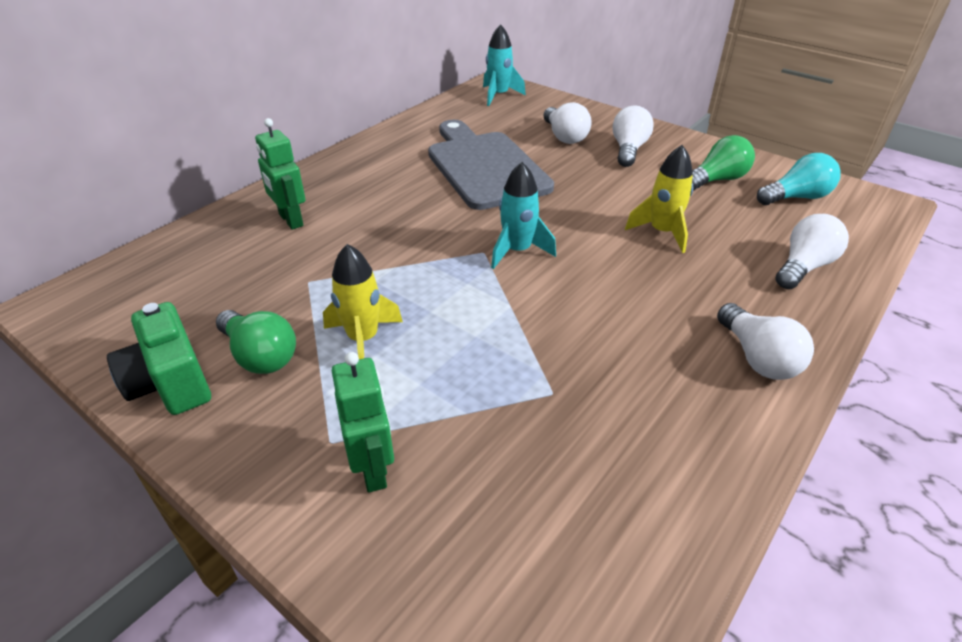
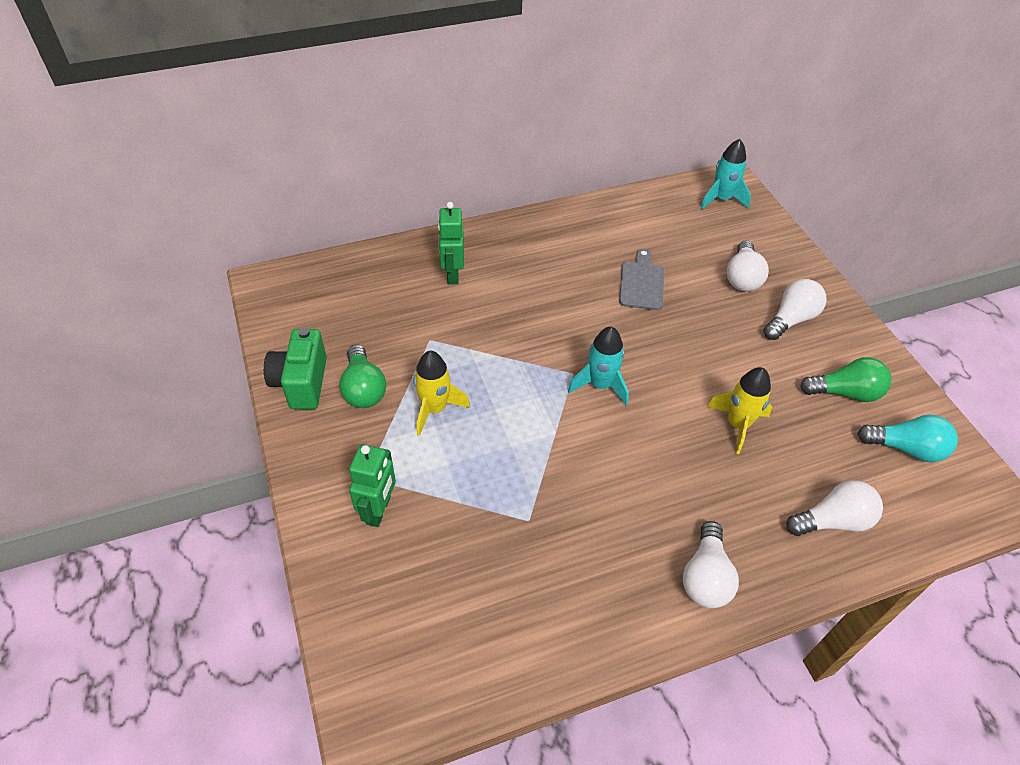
camera: 30 degrees right, 10 degrees up
(485, 167) = (642, 283): grey cutting board -> grey cutting board, size x0.50

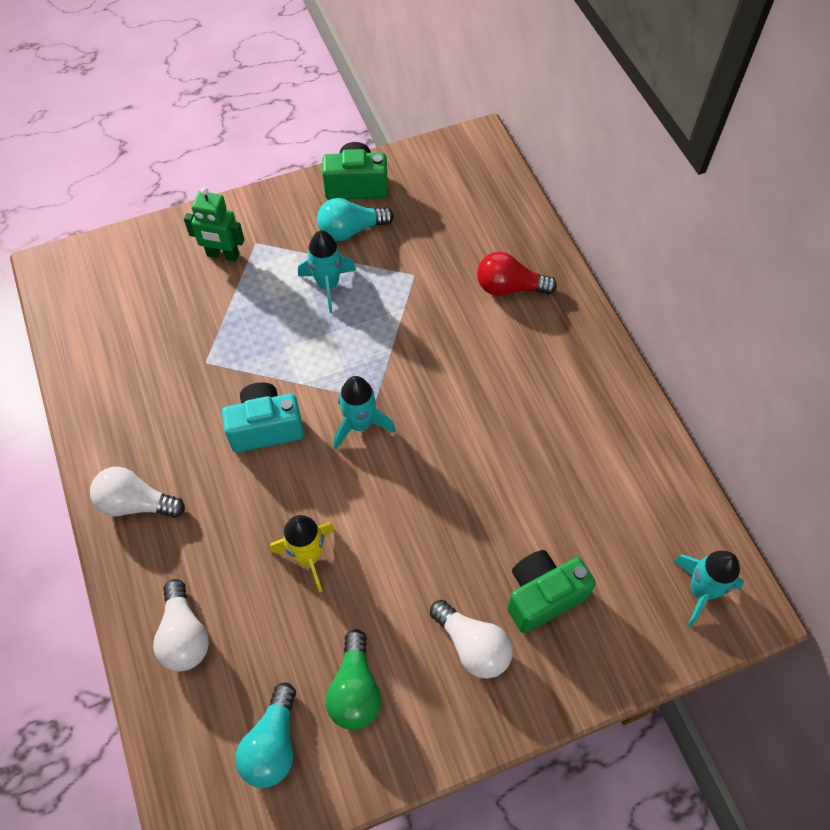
camera: 90 degrees right, 10 degrees up
(363, 389) = (351, 230): green light bulb -> turquoise light bulb
(434, 409) = (328, 285): yellow rocket -> turquoise rocket
(452, 274) = (509, 287): green robot -> red light bulb
(608, 461) = (265, 428): none -> turquoise camera
(642, 283) = (517, 475): grey cutting board -> none
(742, 277) = (542, 596): white light bulb -> green camera

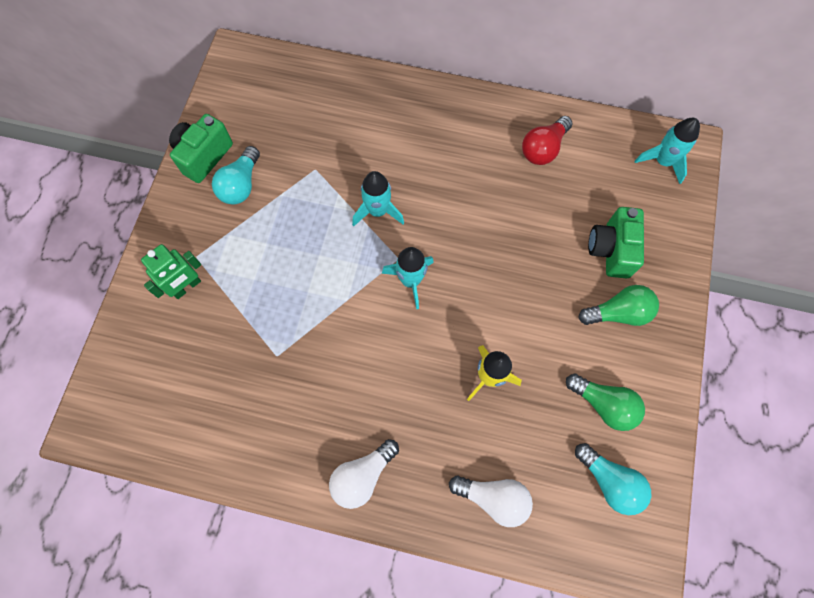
camera: 55 degrees left, 10 degrees up
(265, 428) = (366, 345): turquoise camera -> none
(328, 285) = (277, 230): turquoise rocket -> turquoise rocket (378, 211)
(472, 646) = (618, 313): white light bulb -> green light bulb
(509, 287) = (374, 118): red light bulb -> red light bulb (543, 149)

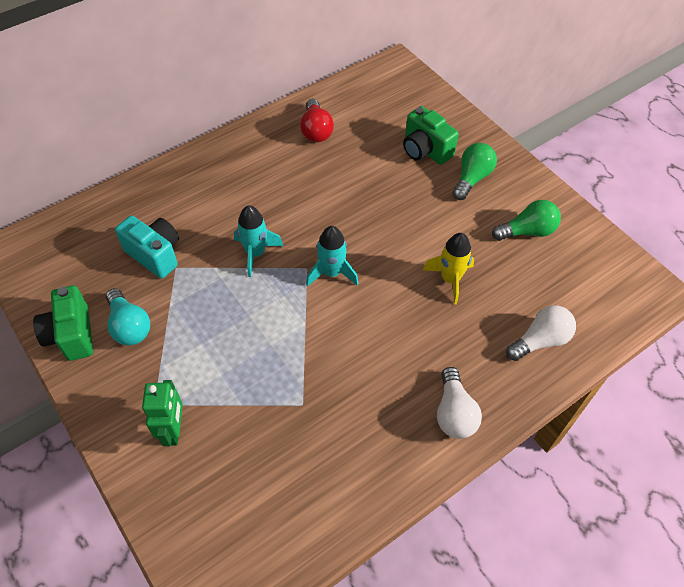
camera: 50 degrees left, 15 degrees down
(313, 146) = (155, 255): none -> turquoise camera
(609, 481) = (582, 266): turquoise light bulb -> none
(662, 162) = (392, 83): turquoise rocket -> none

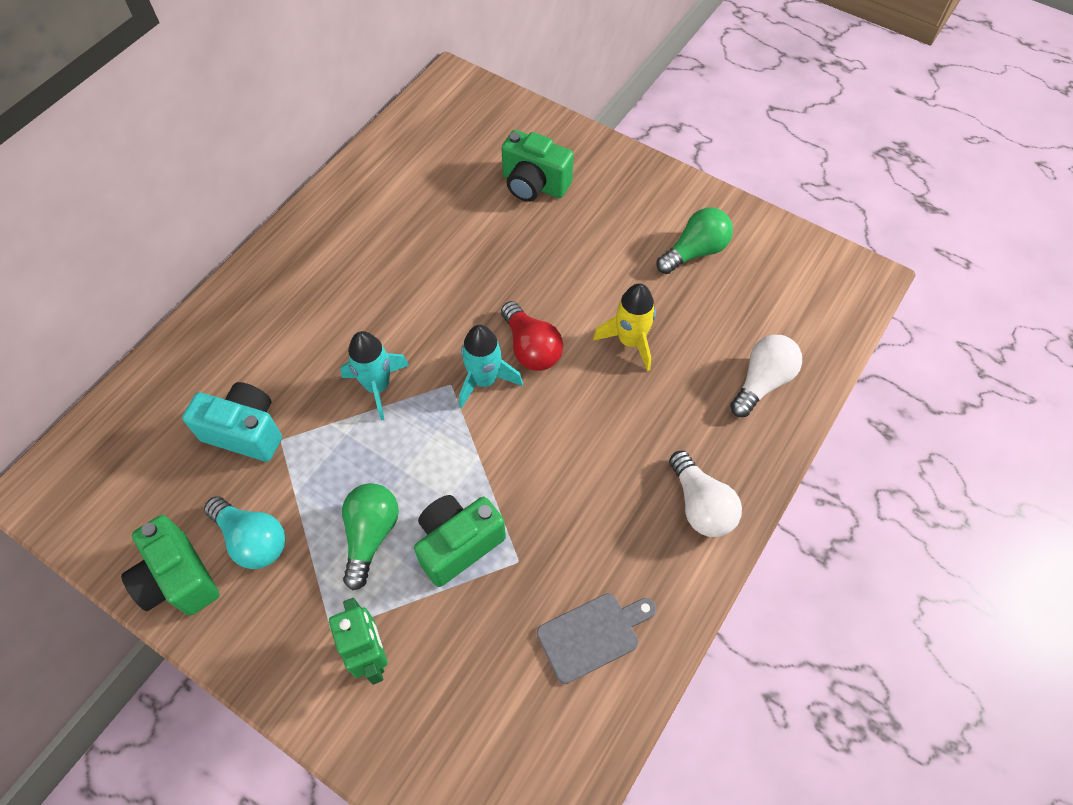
camera: 20 degrees left, 5 degrees up
(265, 378) = (458, 544): none -> green camera
(316, 130) = (386, 199): red light bulb -> red light bulb (531, 348)
(333, 475) = (592, 635): none -> grey cutting board
(472, 178) = (604, 204): green light bulb -> green light bulb (370, 535)

